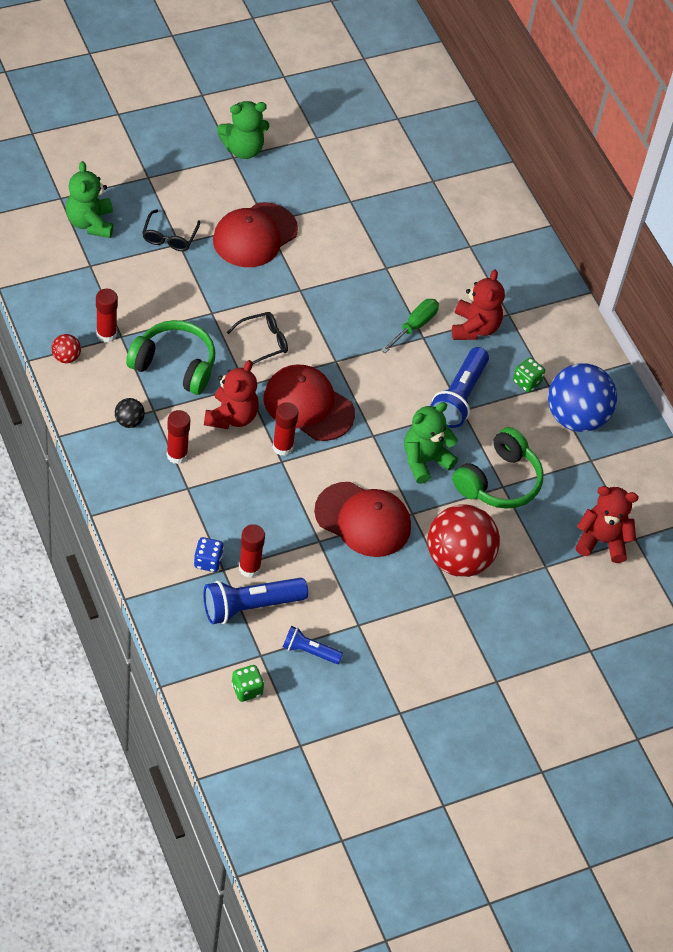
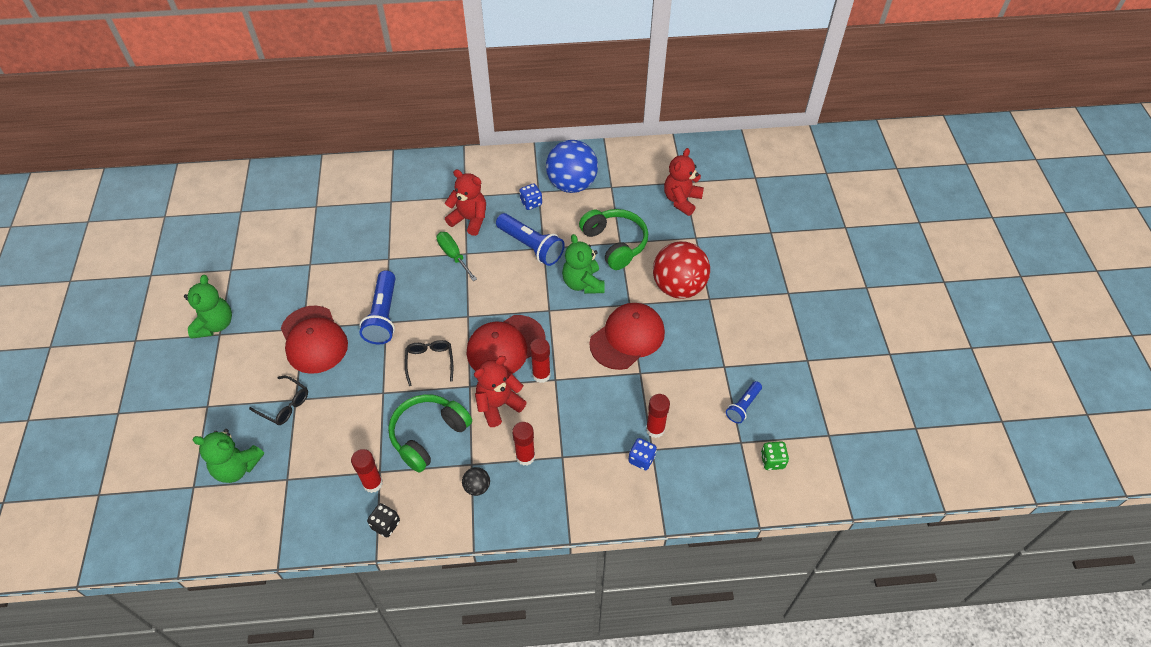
camera: 65 degrees left, 0 degrees up
(66, 357) = (385, 525): red ball -> black dice
(231, 417) = (498, 405): red teddy bear -> red teddy bear turned 75 degrees counterclockwise
(250, 607) = (693, 438): blue flashlight -> blue flashlight (383, 316)
(527, 382) = (531, 203): green dice -> blue dice

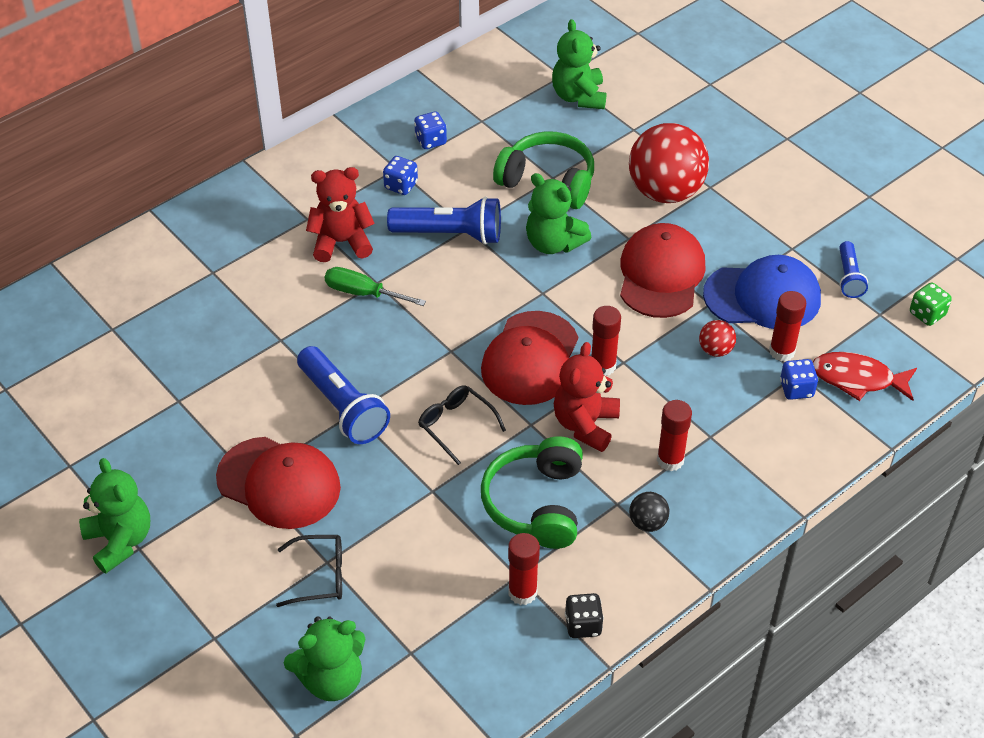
camera: 35 degrees left, 5 degrees down
(572, 184) = (430, 140): blue ball -> blue dice
(615, 404) = (715, 350): none -> red ball
(676, 387) = (762, 297): none -> blue cap
(681, 200) = (579, 96): red teddy bear -> green teddy bear
(686, 476) = (857, 379): none -> red fish

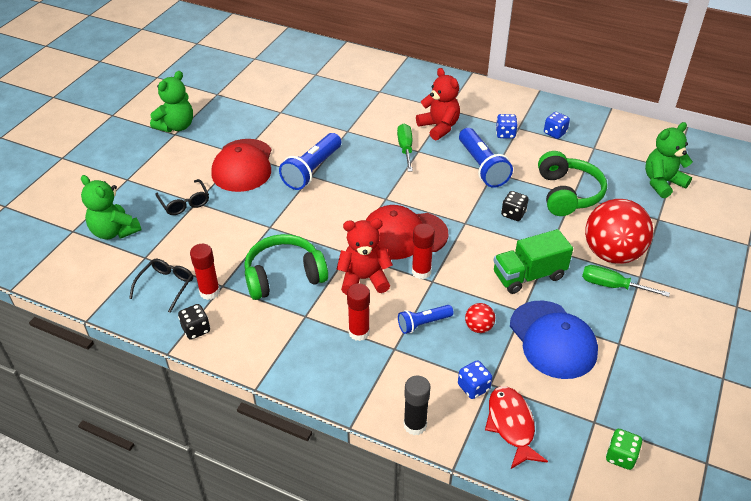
camera: 65 degrees right, 5 degrees down
(455, 425) = (327, 220): black glasses -> black glasses (166, 285)
(553, 243) = (513, 214): green teddy bear -> black dice
(647, 523) = (297, 337): black ball -> none
(661, 274) = (528, 276): red cap -> green truck
(712, 214) = (612, 286): none -> green screwdriver
(782, 351) = (505, 367): red glue stick -> none
(824, 458) = (415, 425): none -> black glue stick
(849, 277) = (618, 389): blue flashlight -> blue flashlight (423, 324)

